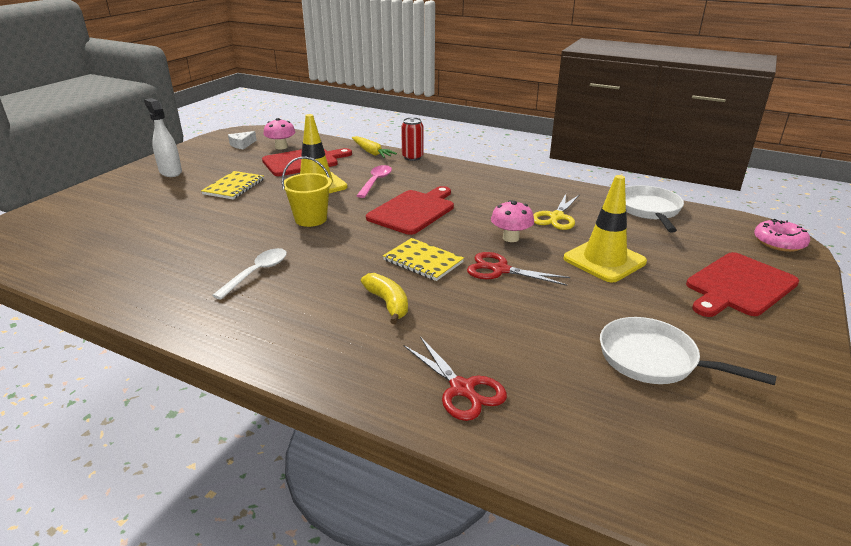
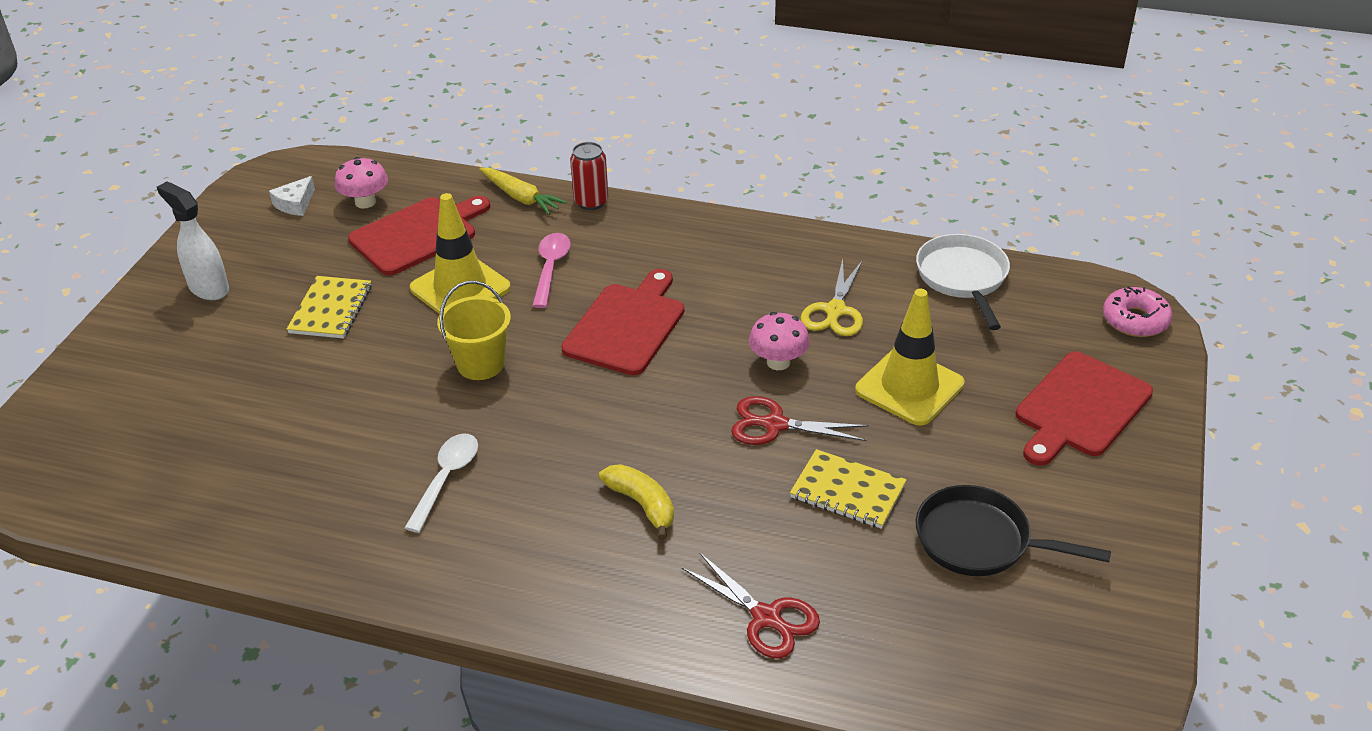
camera: 10 degrees left, 10 degrees up
(423, 261) = (668, 424): yellow notebook -> yellow notebook (847, 491)
(653, 359) = (980, 541): white pan -> black pan

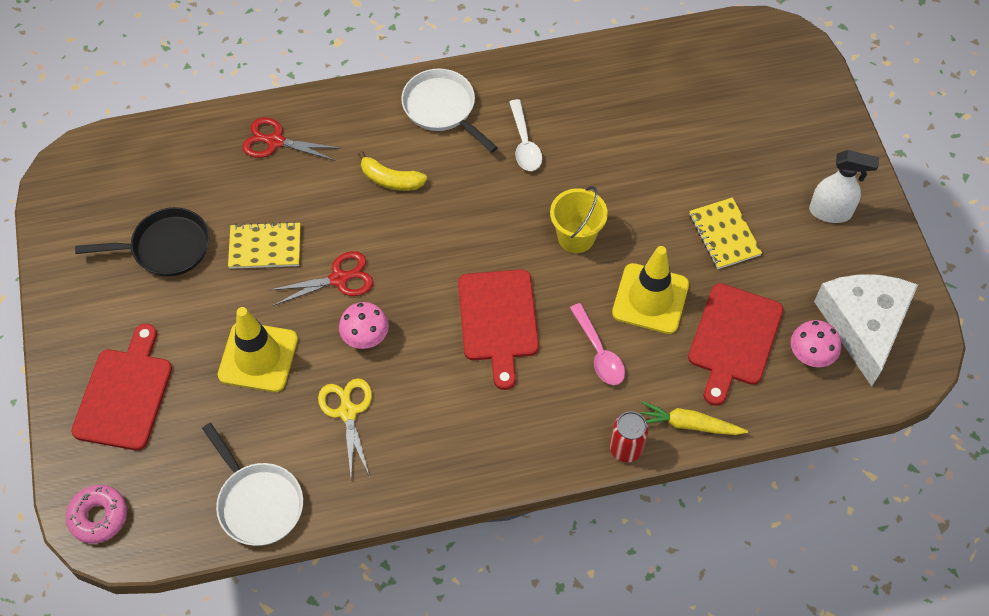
camera: 150 degrees right, 20 degrees up
(295, 204) = (863, 325): white cheese -> white cheese, size x2.48
(510, 564) = (442, 108): none -> white pan

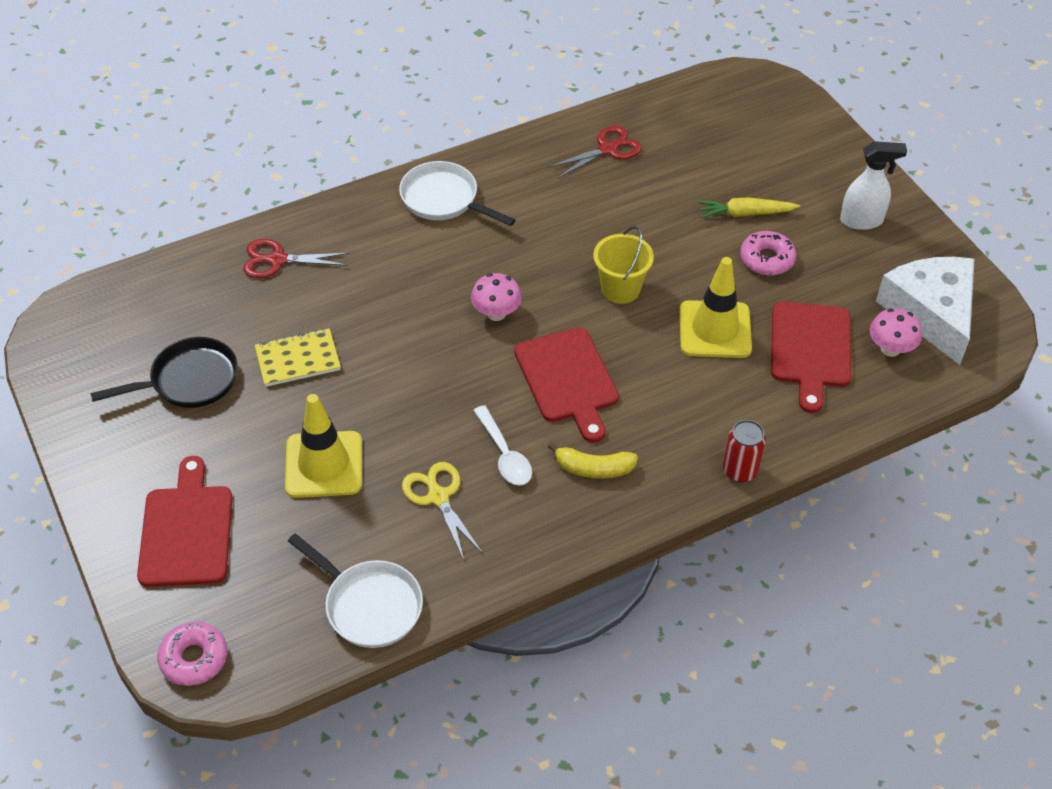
camera: 15 degrees left, 10 degrees down
(339, 278) = (388, 373): red scissors -> red scissors (608, 149)
(365, 337) = (434, 422): pink mushroom -> pink mushroom (496, 313)
(391, 180) = (412, 272): yellow banana -> yellow banana (594, 468)
(524, 143) = (538, 215): white spoon -> white spoon (504, 454)
(599, 352) = (681, 388): pink spoon -> none
(689, 424) = (795, 435): yellow carrot -> yellow carrot (745, 213)
(724, 234) = (767, 259): yellow notebook -> pink donut

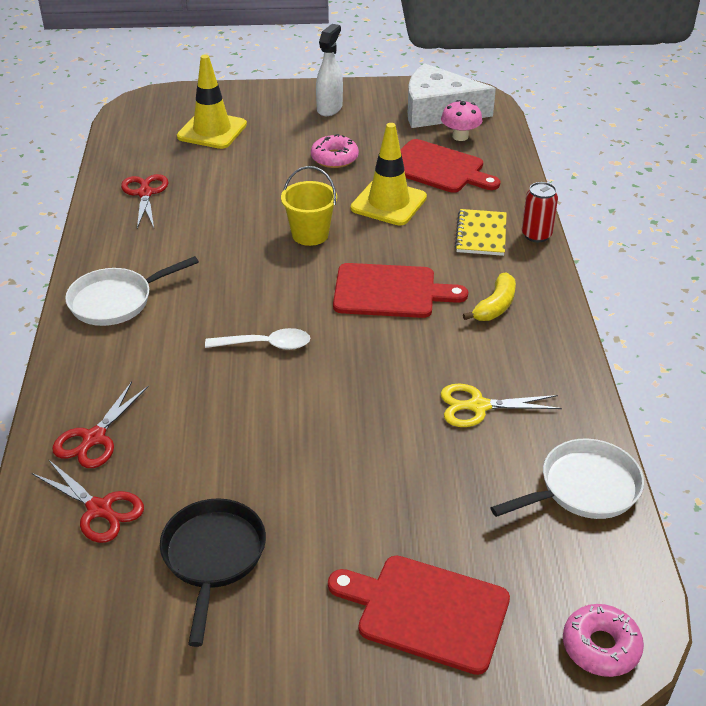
camera: 65 degrees left, 10 degrees down
(207, 296) = (100, 509): none -> red scissors
(298, 359) = (245, 458): yellow notebook -> yellow notebook (481, 234)
(324, 465) = (397, 475): yellow traffic cone -> yellow traffic cone (212, 131)
(496, 313) = (285, 310): pink mushroom -> none
(504, 454) = (452, 352): white spoon -> white spoon (265, 345)
(745, 213) = (279, 152): yellow carrot -> none

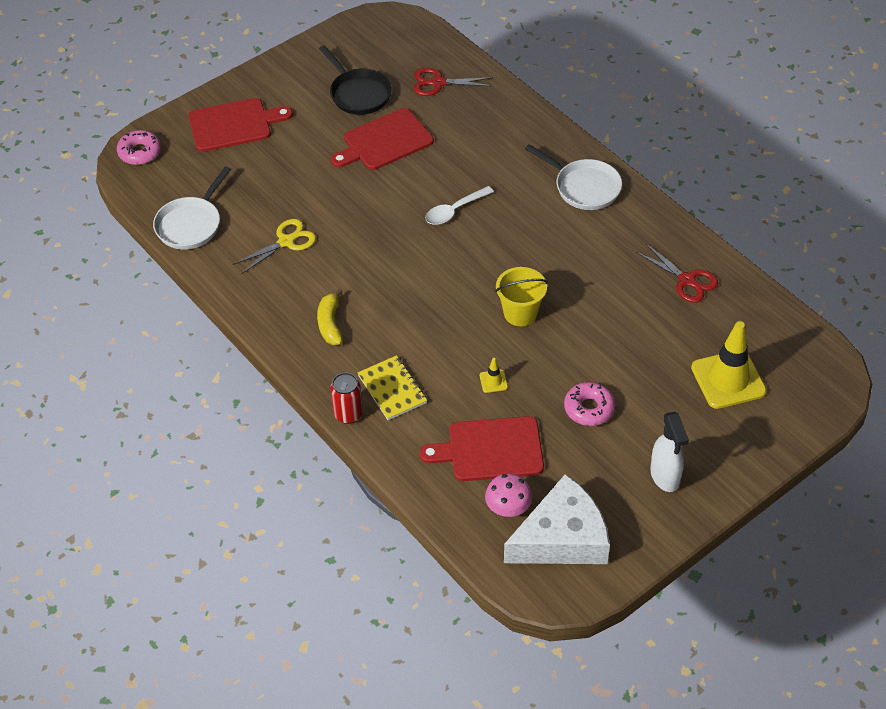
camera: 145 degrees right, 10 degrees up
(94, 439) = (485, 109): red scissors -> none
(116, 301) = (584, 187): white pan -> white pan turned 105 degrees clockwise
(388, 203) = (493, 381): yellow traffic cone -> yellow traffic cone, size x0.42
(390, 291) = (413, 295): red cutting board -> red cutting board (384, 141)

